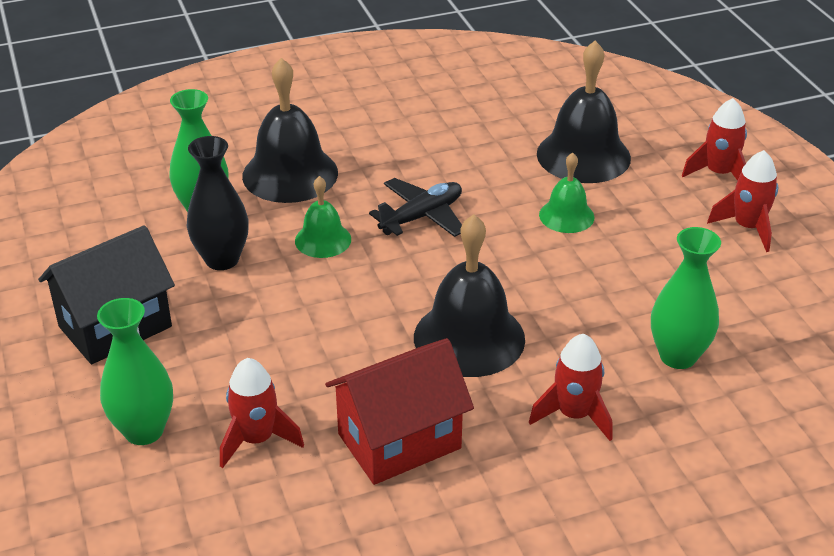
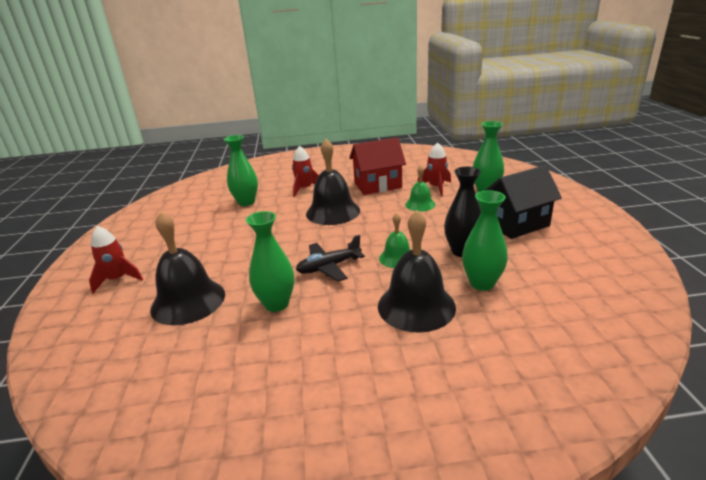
camera: 165 degrees left, 10 degrees down
(465, 162) = (276, 304): none -> green vase
(566, 216) = (239, 261): green bell -> green bell (420, 204)
(747, 227) = (147, 247): red rocket -> none

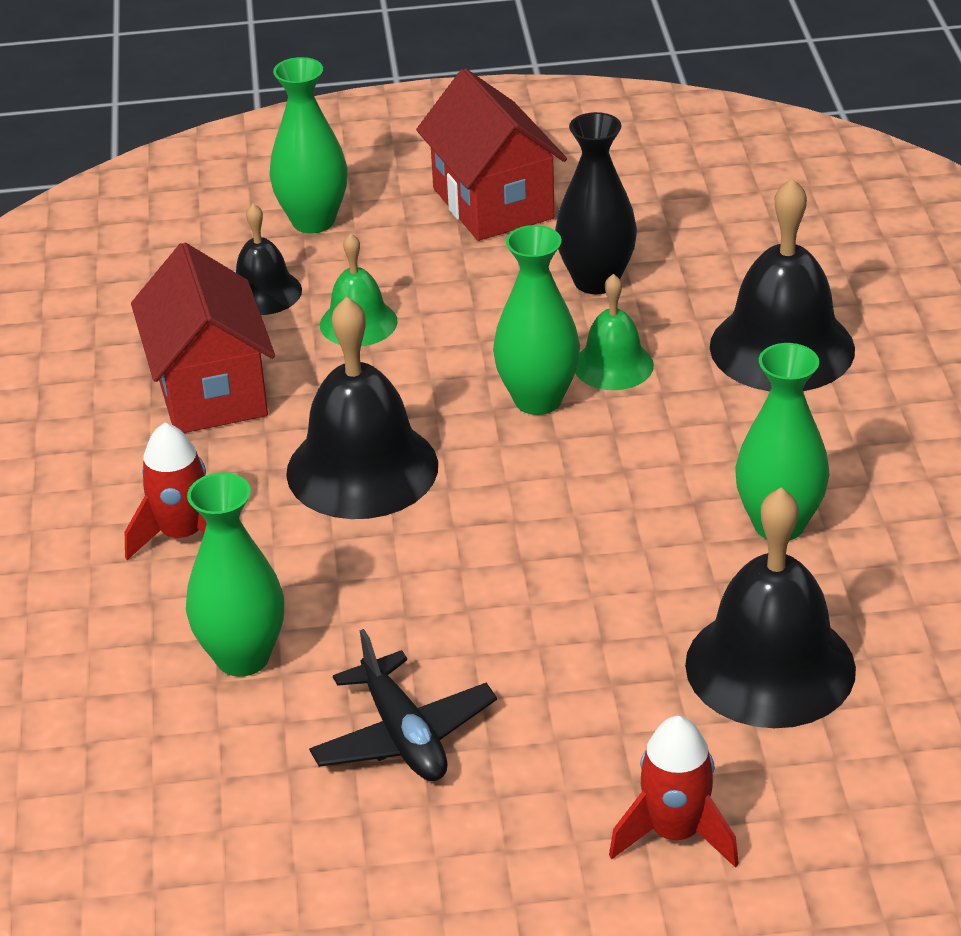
camera: 90 degrees left, 10 degrees up
(329, 267) = (642, 460): black plane -> black plane (403, 735)
(436, 187) = (263, 292): red rocket -> black bell
(482, 283) = (712, 270): green vase -> green vase (538, 400)
(516, 224) = (493, 203): black house -> red house

